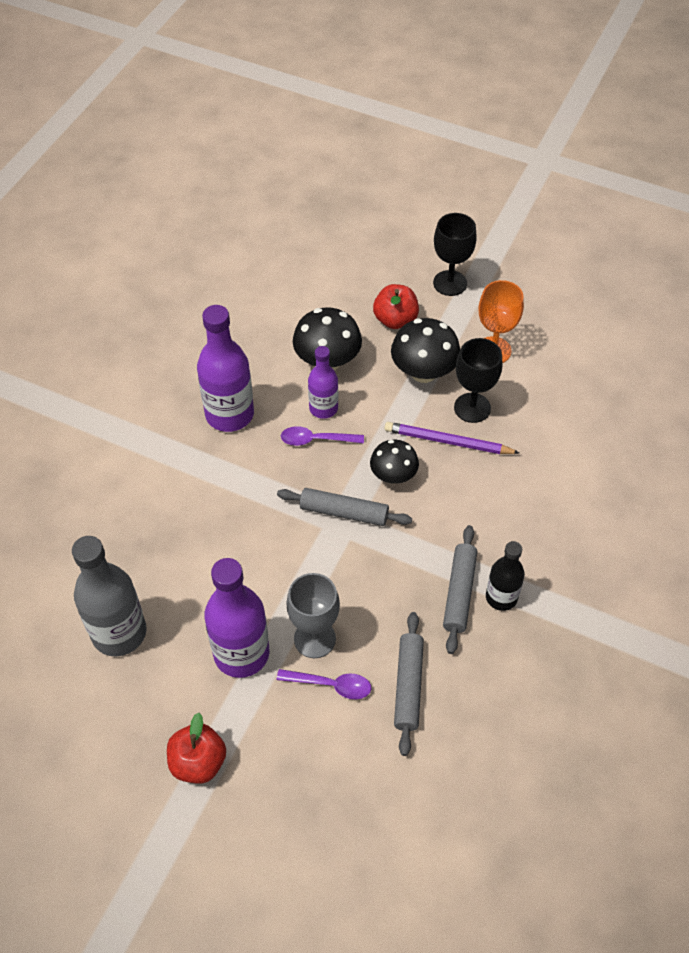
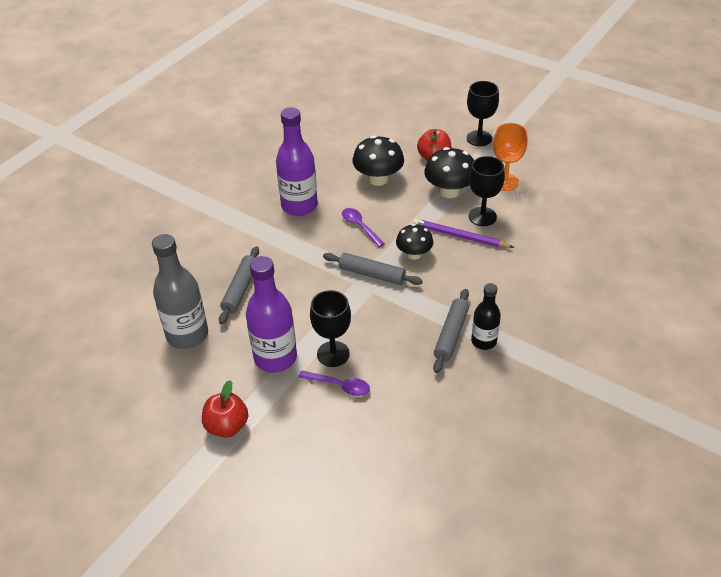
camera: 10 degrees right, 10 degrees down
(314, 639) = (333, 354): grey goblet -> black goblet
(316, 440) = (360, 227): purple spoon -> purple spoon turned 45 degrees clockwise
(323, 408) = (369, 208): purple bottle -> none
(408, 686) = (399, 393): grey rolling pin -> grey rolling pin (240, 289)

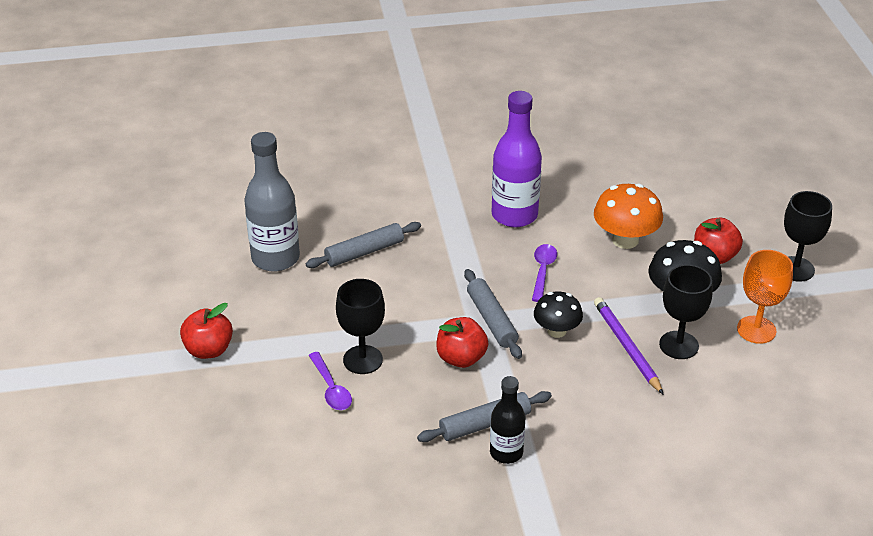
camera: 45 degrees right, 5 degrees down
(275, 358) = (314, 327): purple bottle -> none
(378, 179) = (625, 240): black mushroom -> orange mushroom
(386, 308) = (461, 358): none -> red apple

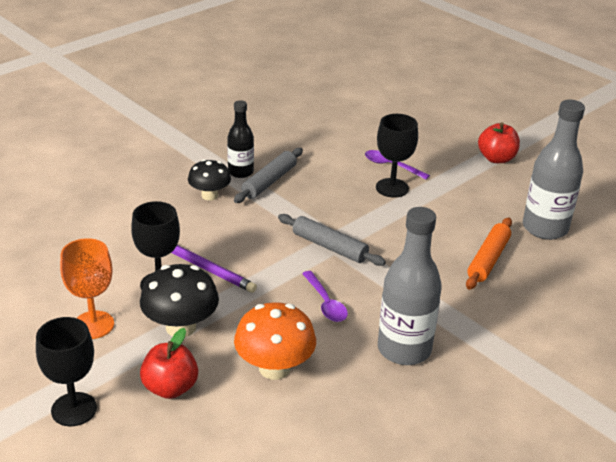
camera: 145 degrees right, 5 degrees down
(364, 252) = (488, 259): grey rolling pin -> orange rolling pin
(461, 358) = (325, 213): red apple -> none
(514, 215) = (404, 349): purple bottle -> grey bottle
(556, 331) = (270, 258): black mushroom -> black mushroom (209, 195)

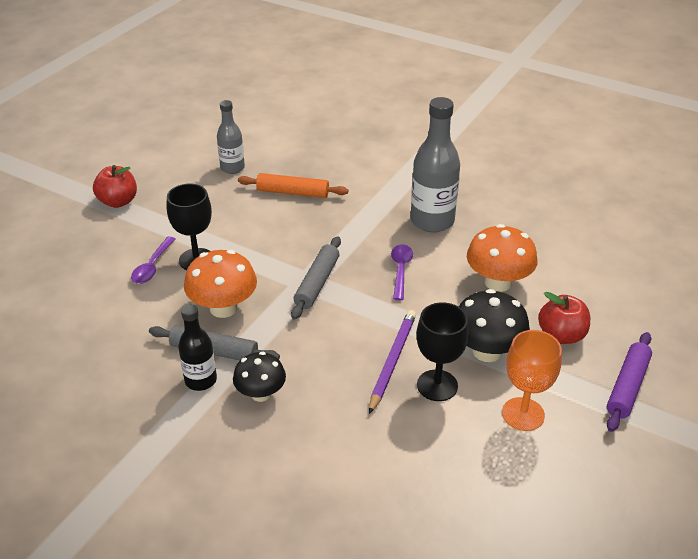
camera: 105 degrees left, 5 degrees up
(74, 409) = (627, 387): black goblet -> purple rolling pin
(319, 193) = (223, 308): none -> orange mushroom
(325, 303) = (400, 270): purple spoon -> purple spoon turned 45 degrees counterclockwise
(545, 228) = (232, 168): grey bottle -> grey bottle, size x0.59

